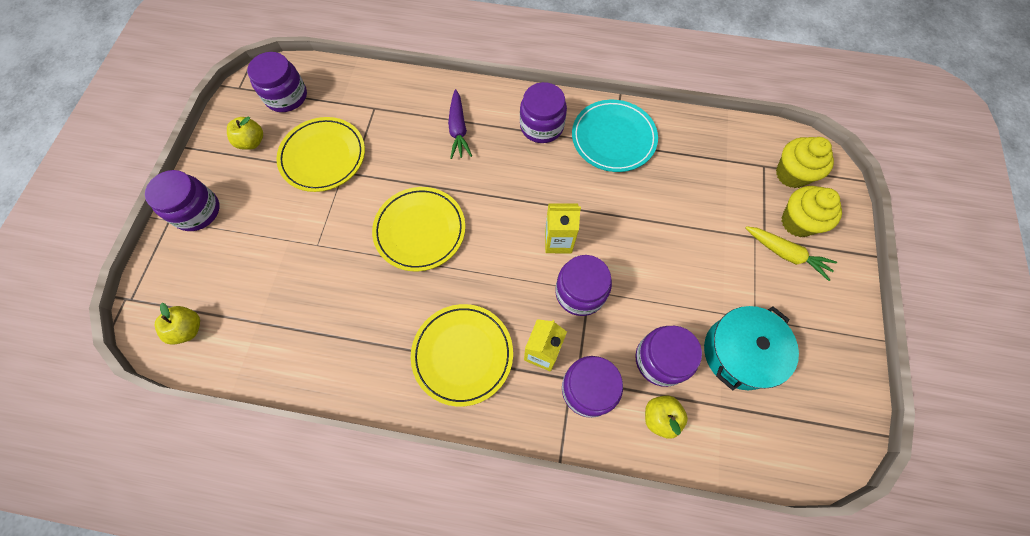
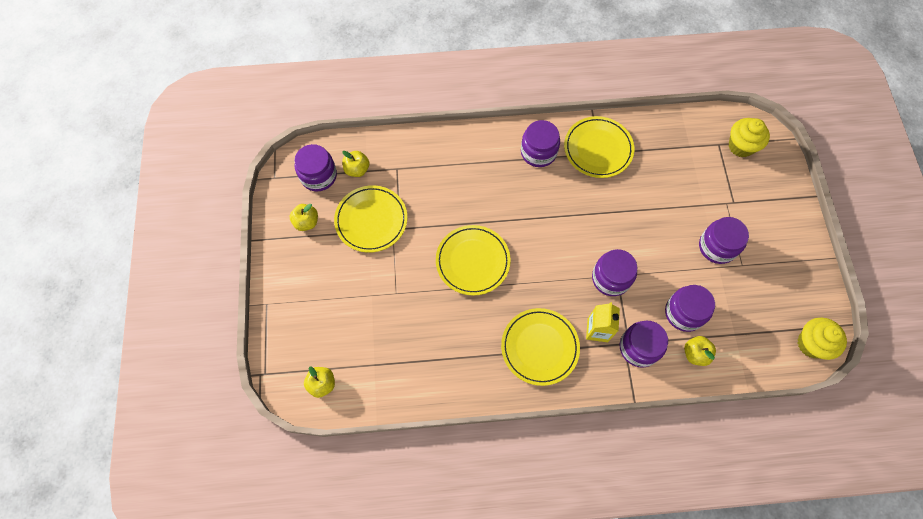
camera: 15 degrees left, 0 degrees up
(197, 211) = (286, 291): purple jar -> purple jar (717, 246)
(330, 99) = (357, 169): none -> yellow apple
(458, 129) = (472, 171): purple carrot -> none
(558, 241) = (582, 243): yellow carton -> none
(613, 138) = (598, 149): turquoise plate -> yellow plate
(740, 353) = (738, 293): turquoise pot -> none
(786, 254) = (752, 211): yellow carrot -> none
(797, 222) = (754, 183): yellow cupcake -> yellow cupcake (811, 344)

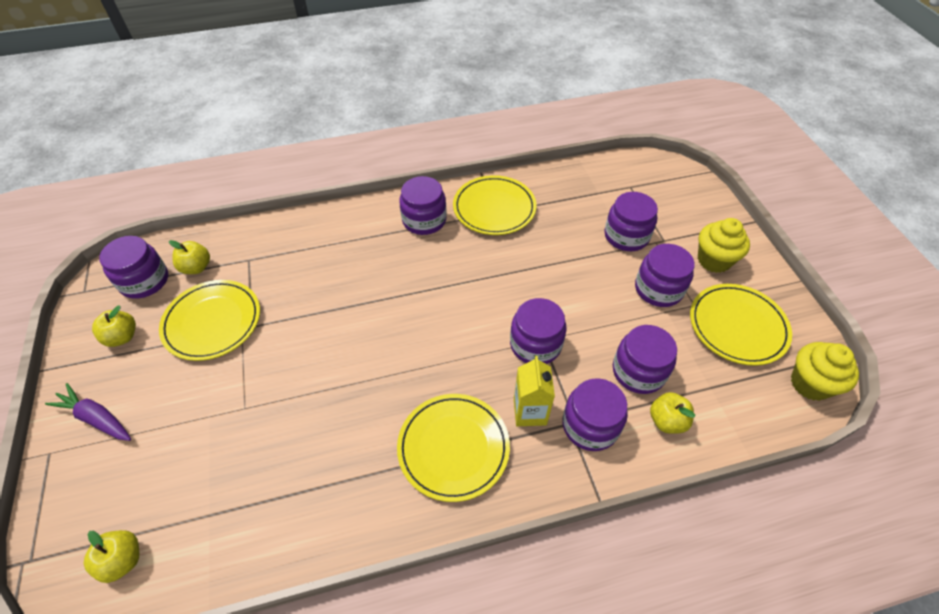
camera: 10 degrees left, 15 degrees down
(295, 283) = (96, 418): none -> purple carrot
(472, 261) = (351, 351): yellow plate -> yellow plate (737, 326)
(703, 193) = (626, 236): none -> purple jar
(741, 146) = (655, 185): yellow cupcake -> yellow cupcake (713, 260)

